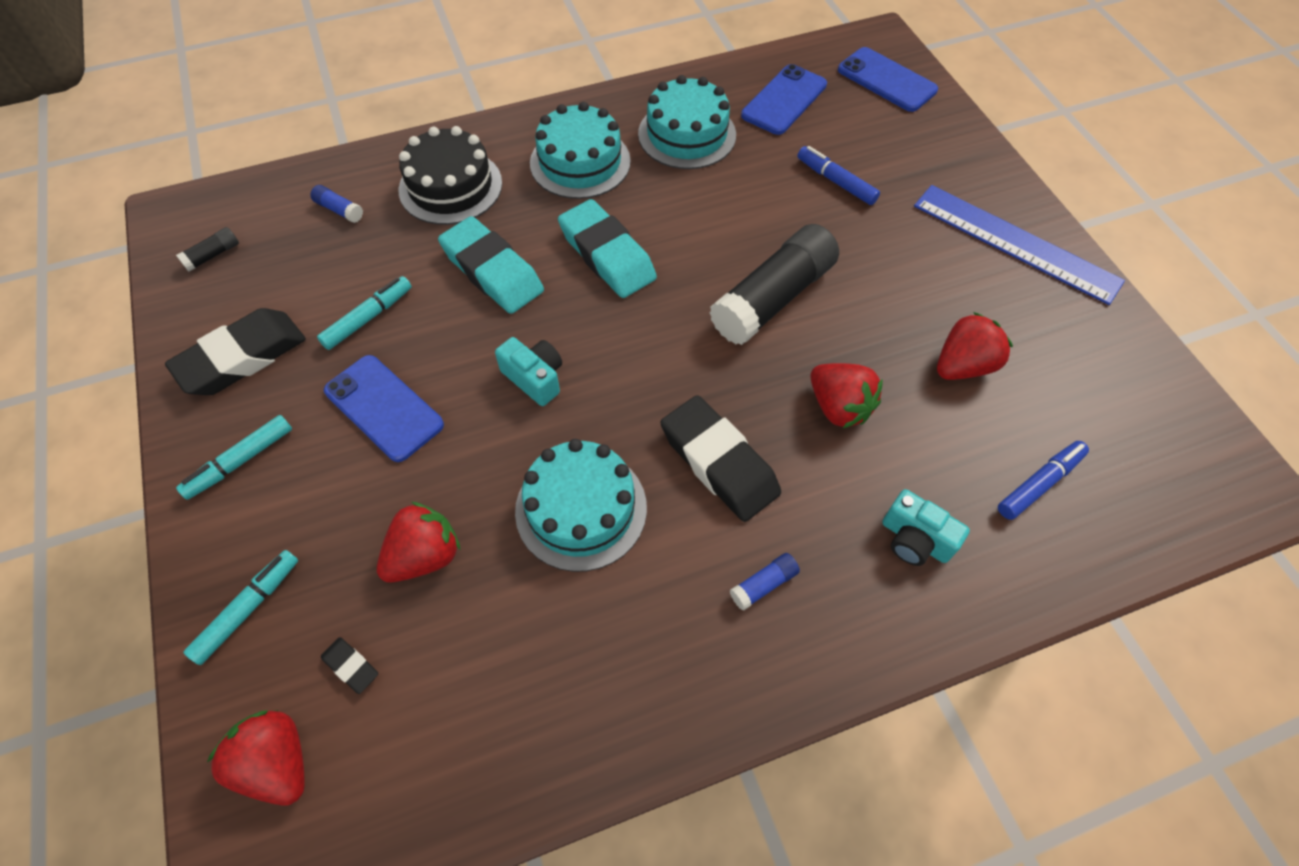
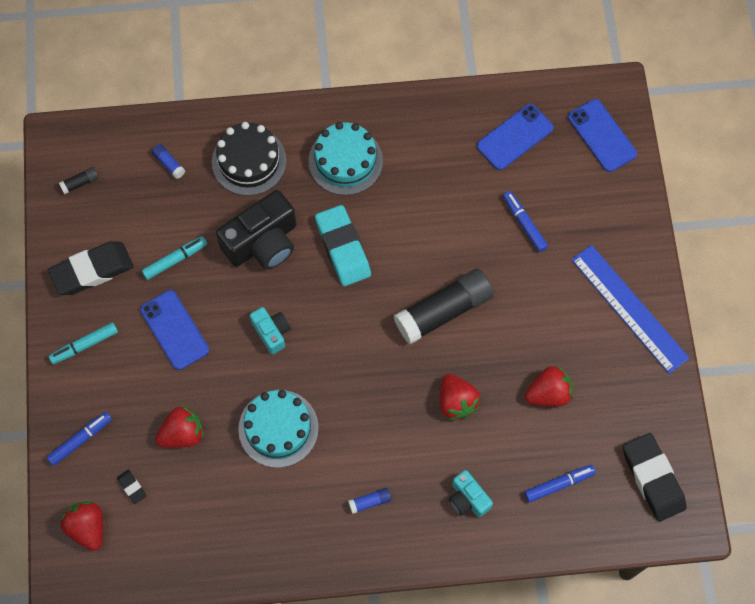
camera: 15 degrees right, 10 degrees up
(248, 609) = (80, 440): turquoise marker -> blue marker
(492, 271) = (262, 242): turquoise eraser -> black camera
(687, 134) = (430, 153): turquoise cake -> none
(719, 463) = (369, 420): black eraser -> black eraser (652, 478)

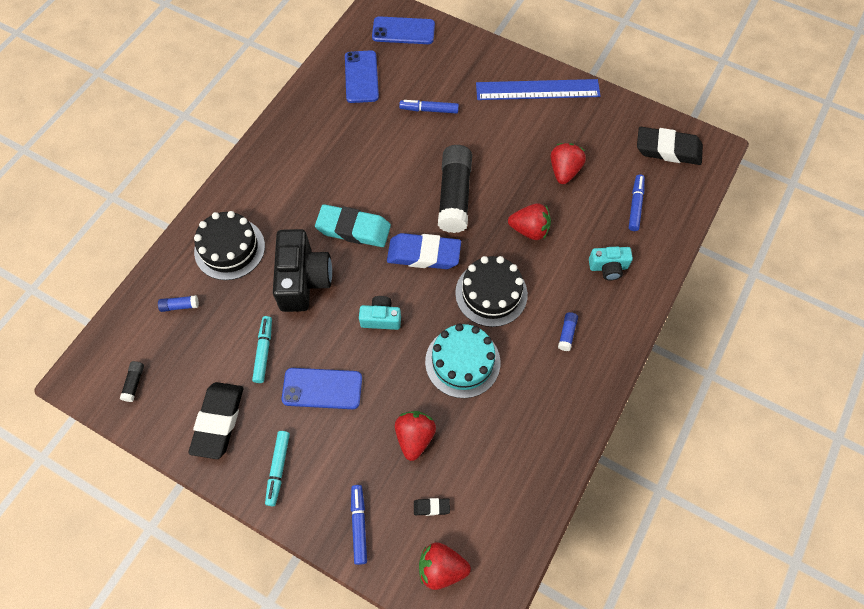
camera: 55 degrees left, 5 degrees down
(345, 161) = (287, 186): turquoise cake -> none
(361, 325) = (424, 254): none -> blue eraser
(363, 410) = (491, 293): none -> black cake

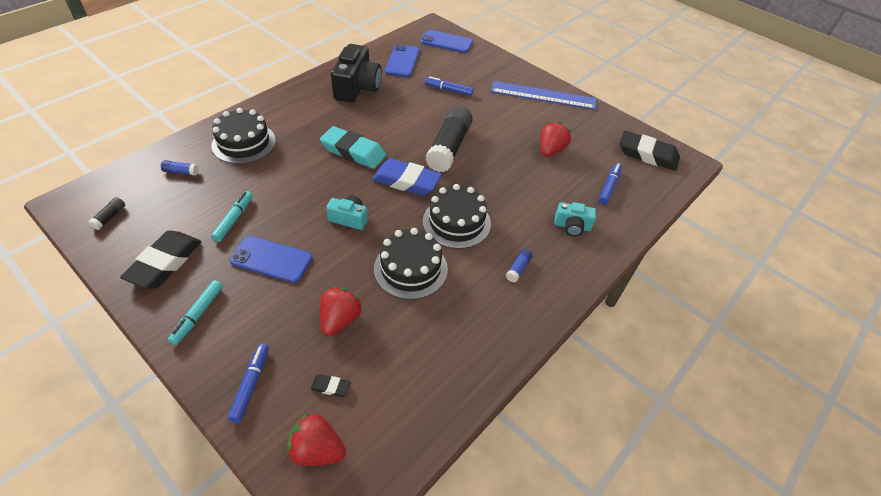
camera: 10 degrees right, 15 degrees down
(303, 280) = (294, 176): black camera -> black camera (357, 87)
(462, 362) = (410, 269): turquoise cake -> black cake
(529, 230) = (507, 184): red strawberry -> none

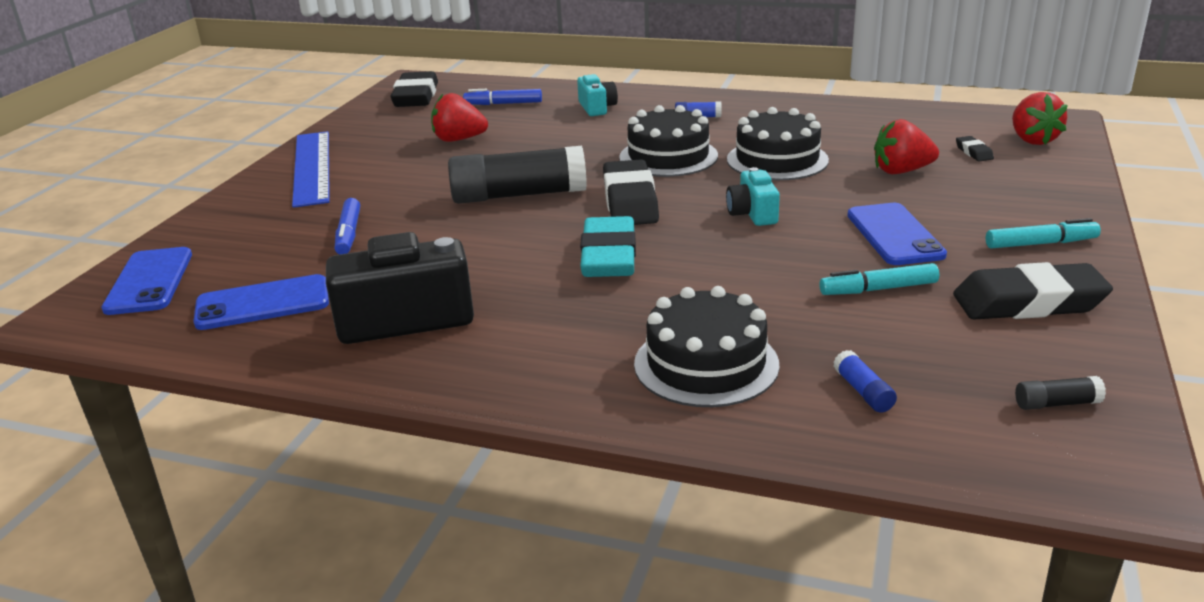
camera: 110 degrees left, 20 degrees down
(251, 385) = (1044, 184): blue marker -> none
(406, 181) = (630, 201): blue eraser -> black eraser

